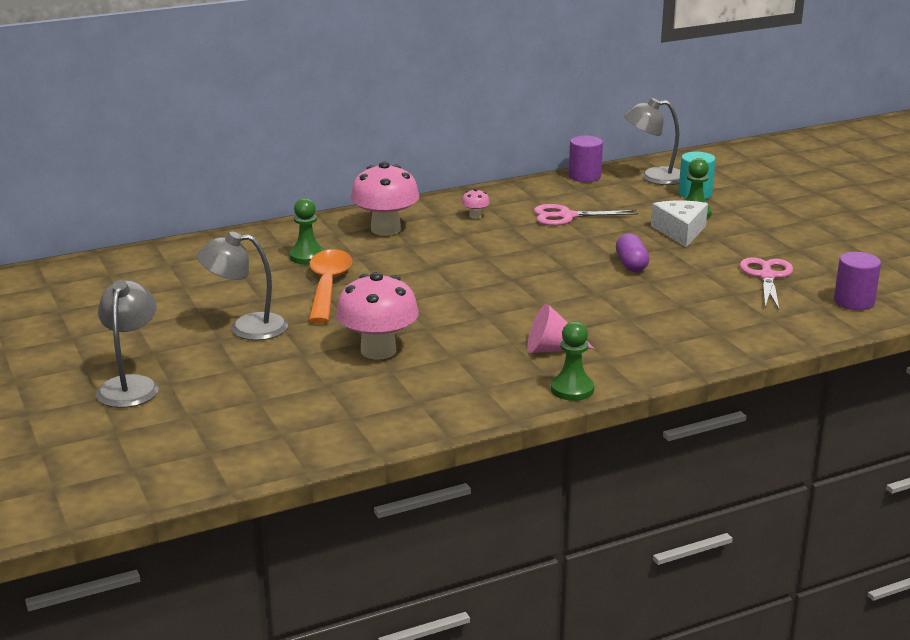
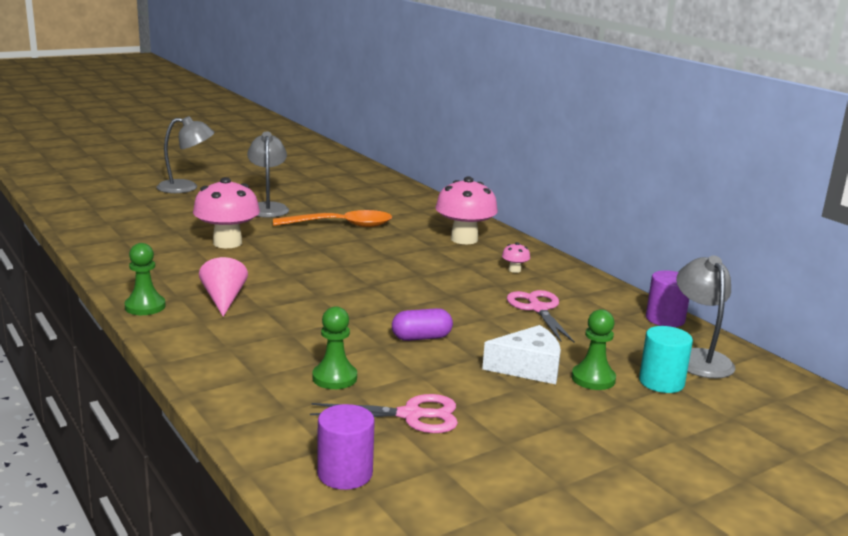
camera: 80 degrees right, 5 degrees down
(307, 256) = (396, 218): green pawn -> green pawn (334, 378)

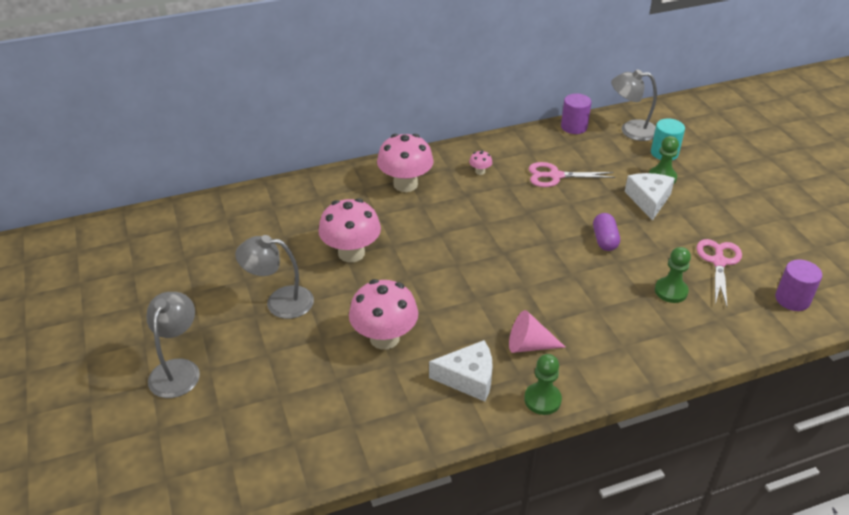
camera: 75 degrees left, 20 degrees up
(176, 275) = (468, 378): none -> white cheese
(342, 225) = (351, 253): orange spoon -> pink mushroom

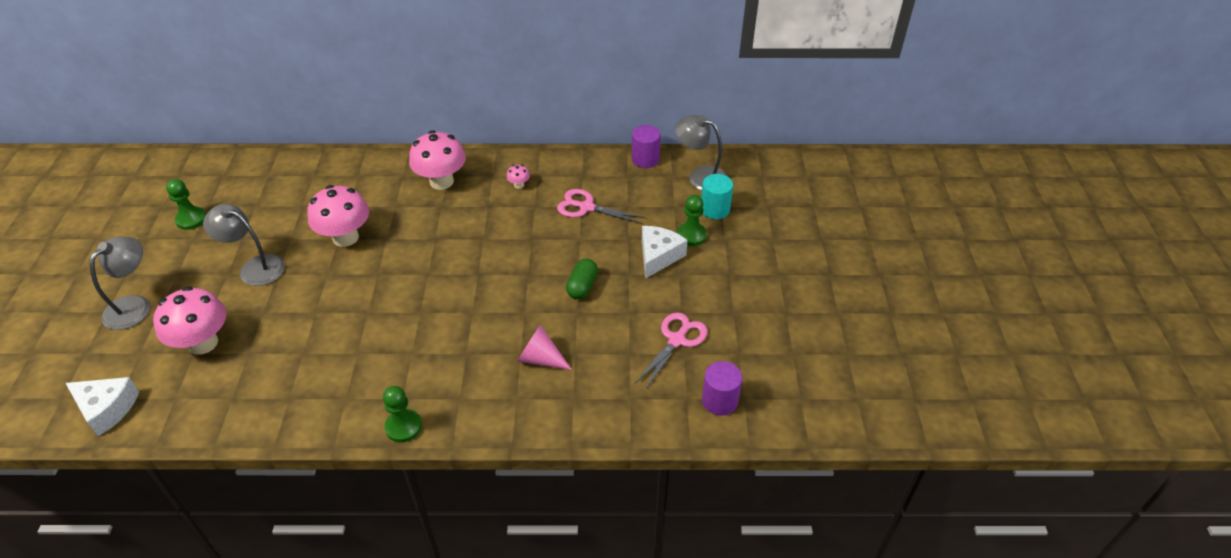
camera: 20 degrees right, 5 degrees up
(384, 338) = (314, 326): pink mushroom -> pink mushroom (203, 343)
(468, 378) = (356, 386): white cheese -> white cheese (107, 409)
(529, 345) = (432, 371): pink cone -> pink cone (540, 358)
(604, 240) = (582, 286): purple capsule -> green capsule
(671, 291) = (604, 357): green pawn -> green pawn (191, 219)

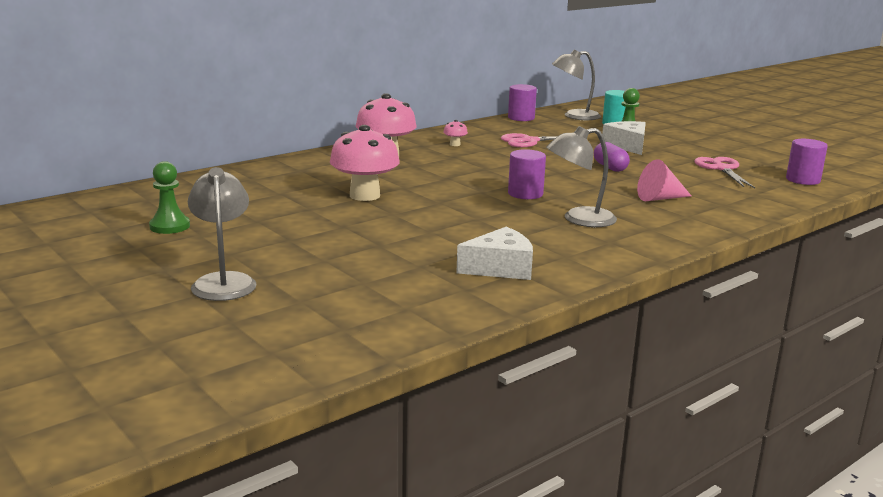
camera: 40 degrees left, 25 degrees down
(107, 409) = (346, 338): white cheese -> white cheese (500, 268)
(203, 343) = (359, 275): pink mushroom -> none
(254, 267) = (310, 229): grey lamp -> grey lamp (579, 219)
(403, 427) = (644, 252): green pawn -> none
(452, 294) = (525, 194): none -> purple cylinder
(582, 286) = (610, 167): green capsule -> purple capsule

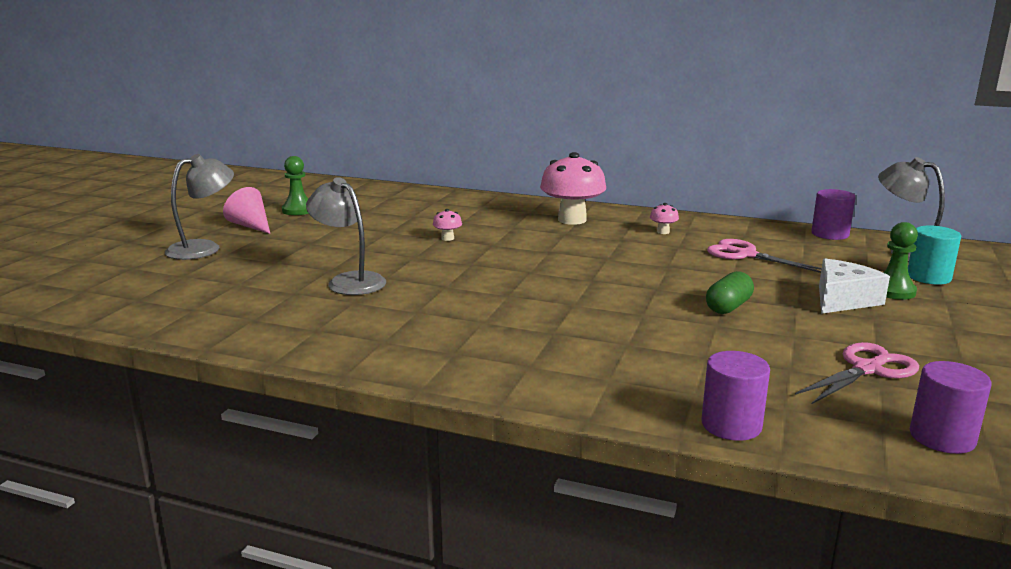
camera: 60 degrees right, 0 degrees up
(365, 195) = (447, 238): pink mushroom -> pink mushroom, size x0.42
(500, 268) = (319, 321): white cheese -> none
(525, 194) = (553, 289): purple cylinder -> purple cylinder (731, 425)
(579, 219) = (508, 326): grey lamp -> grey lamp (349, 281)
(610, 167) = (728, 307): purple capsule -> green capsule
(660, 198) = (654, 352): pink cone -> pink cone (251, 226)

